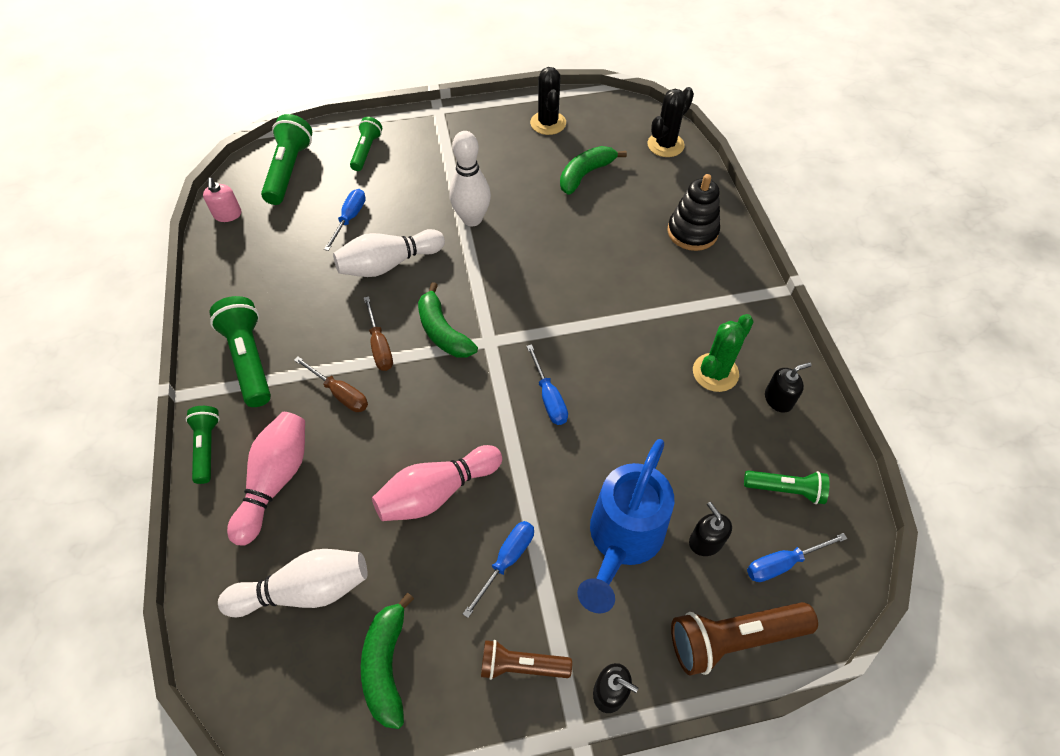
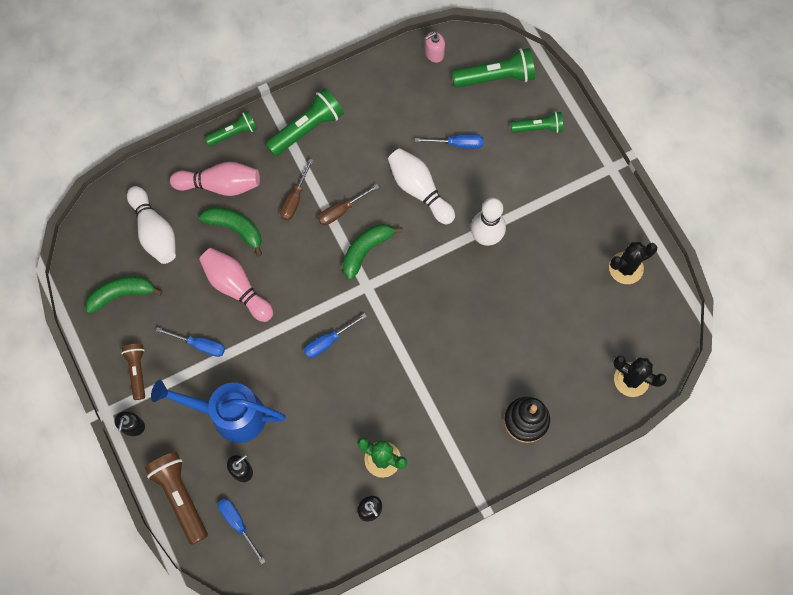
camera: 75 degrees right, 15 degrees up
(585, 174) = (568, 316): green banana -> green banana (235, 228)
(785, 489) = (294, 521): green flashlight -> none

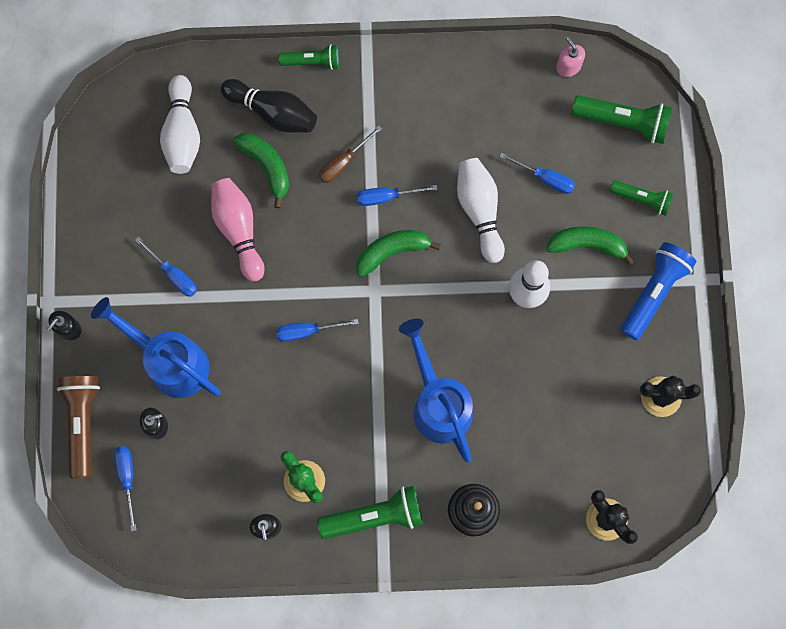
camera: 25 degrees right, 5 degrees up
(121, 294) = (119, 184): green banana -> green banana (587, 245)
(137, 371) = (98, 273): brown flashlight -> none
(220, 185) = (273, 112): pink bowling pin -> black bowling pin
(307, 128) = (392, 91): green flashlight -> green flashlight (375, 516)
(341, 210) = (386, 197): brown screwdriver -> blue screwdriver
(434, 53) = (568, 66): pink soap dispenser -> pink soap dispenser turned 60 degrees clockwise
(458, 350) = (438, 403): none -> blue watering can
(581, 193) = (653, 292): none -> blue flashlight

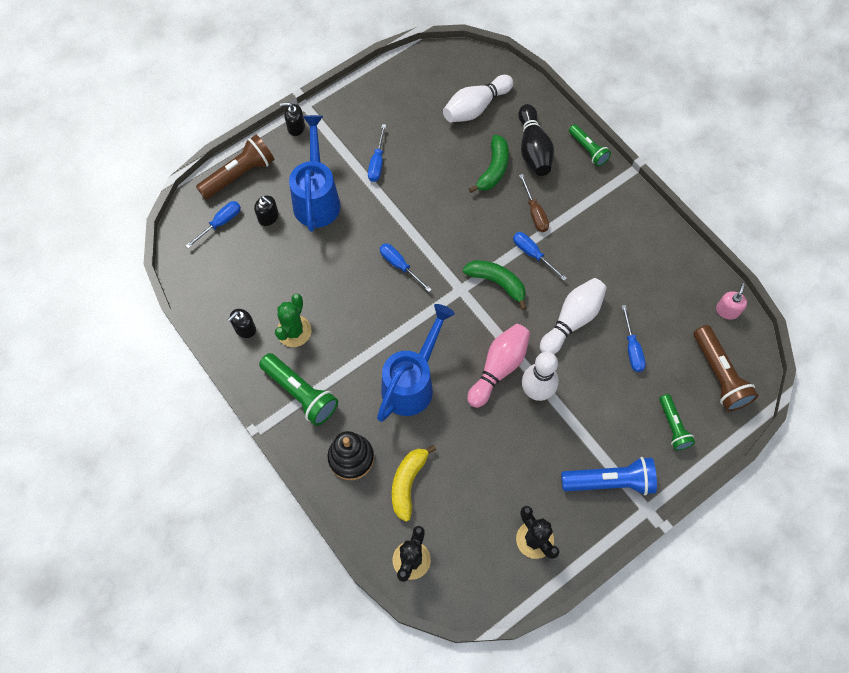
camera: 55 degrees right, 10 degrees down
(239, 230) = (437, 181): pink bowling pin -> pink bowling pin (499, 368)
(343, 162) = (535, 212): brown screwdriver -> brown screwdriver turned 120 degrees counterclockwise
(533, 474) = (408, 483): none -> yellow banana
(587, 245) = (607, 410): green banana -> none
(623, 122) = (719, 375): green flashlight -> brown flashlight

